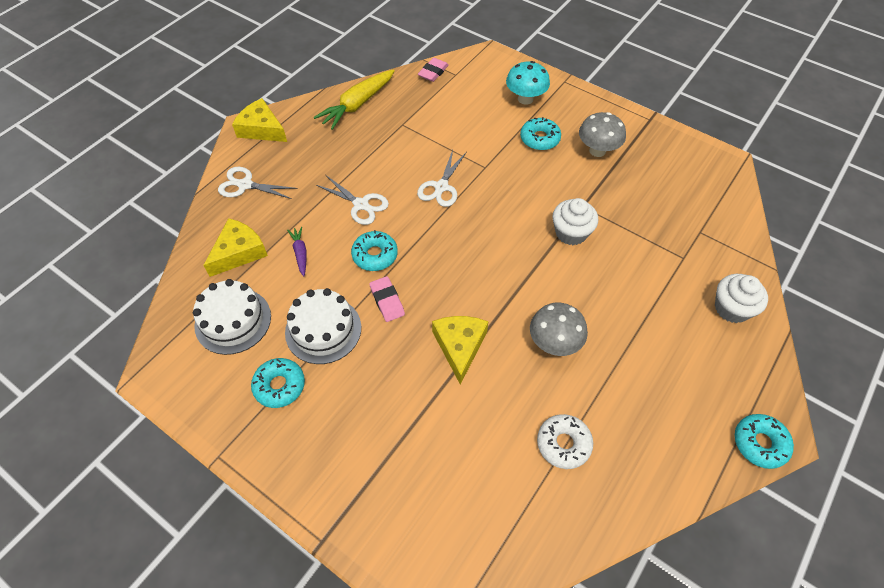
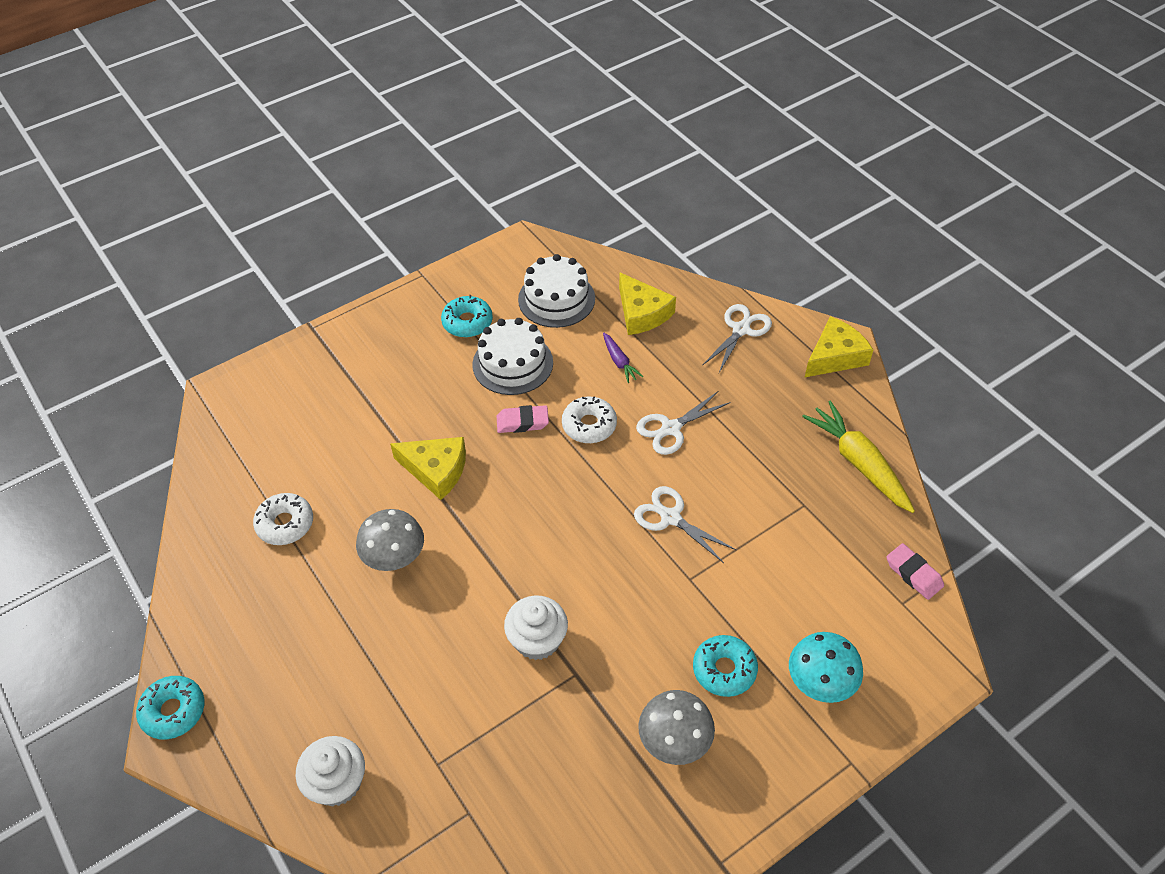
camera: 110 degrees right, 5 degrees down
(300, 253) = (619, 361): purple carrot -> purple carrot turned 60 degrees clockwise
(375, 255) = (589, 425): turquoise donut -> white donut

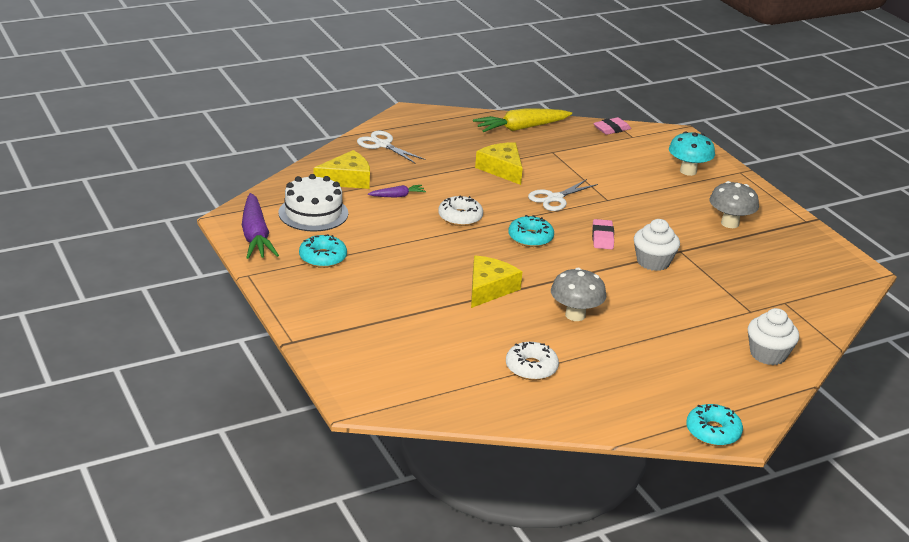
camera: 85 degrees left, 20 degrees down
(497, 265) = (255, 236): none -> purple carrot
(512, 363) = (381, 242): white cake -> none
(522, 422) = (448, 244): pink eraser -> pink eraser (602, 237)
(671, 429) = (473, 186): white scissors -> none
(724, 670) = (678, 199): turquoise donut -> turquoise donut (530, 238)
(835, 356) = (422, 117): yellow cheese -> yellow cheese (502, 169)

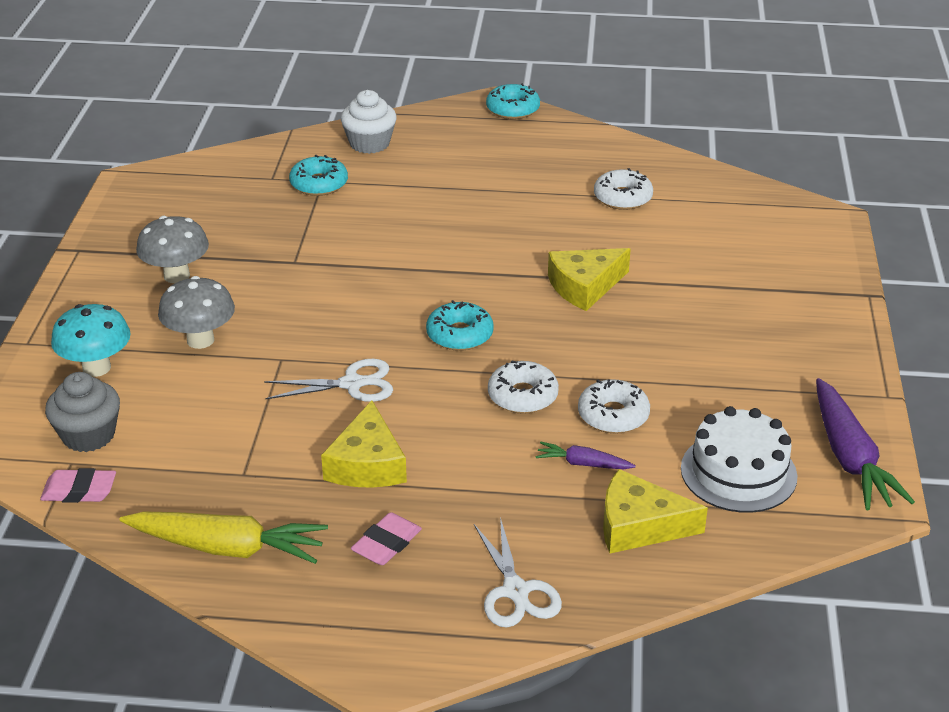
camera: 145 degrees left, 5 degrees up
(255, 236) = (850, 457): purple carrot -> purple carrot turned 150 degrees clockwise
(323, 257) = (769, 391): turquoise donut -> turquoise donut (319, 184)
(402, 221) = (613, 415): none -> white donut
(575, 315) = (517, 230): grey mushroom -> grey mushroom (200, 340)
(602, 237) = (366, 306): pink eraser -> pink eraser (387, 544)
(642, 147) = (88, 435): none -> grey cupcake
(653, 262) = (347, 259): white cupcake -> none

